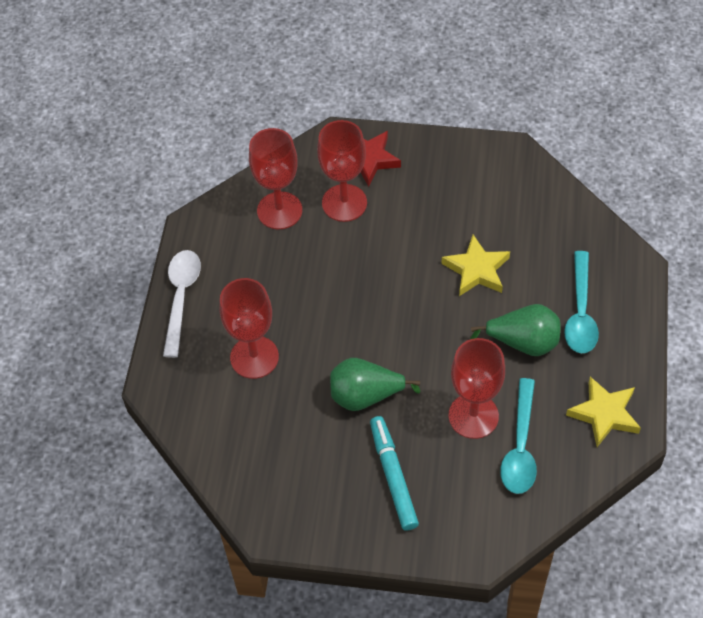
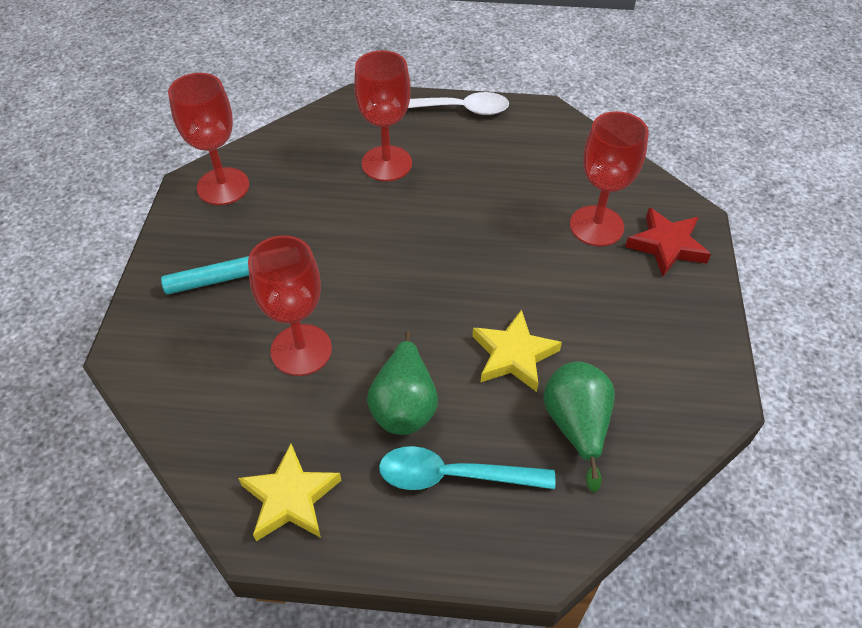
camera: 85 degrees right, 5 degrees down
(279, 210) = (575, 173): red goblet -> red goblet (223, 186)
(365, 396) = (335, 251): green pear -> green pear (576, 426)
(520, 446) = (254, 397): turquoise spoon -> none

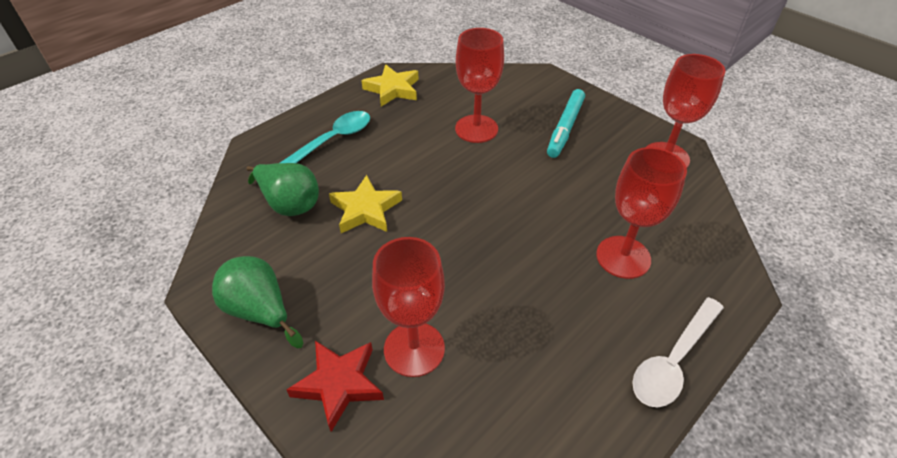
camera: 130 degrees right, 5 degrees down
(404, 404) = (393, 147): green pear -> green pear (260, 311)

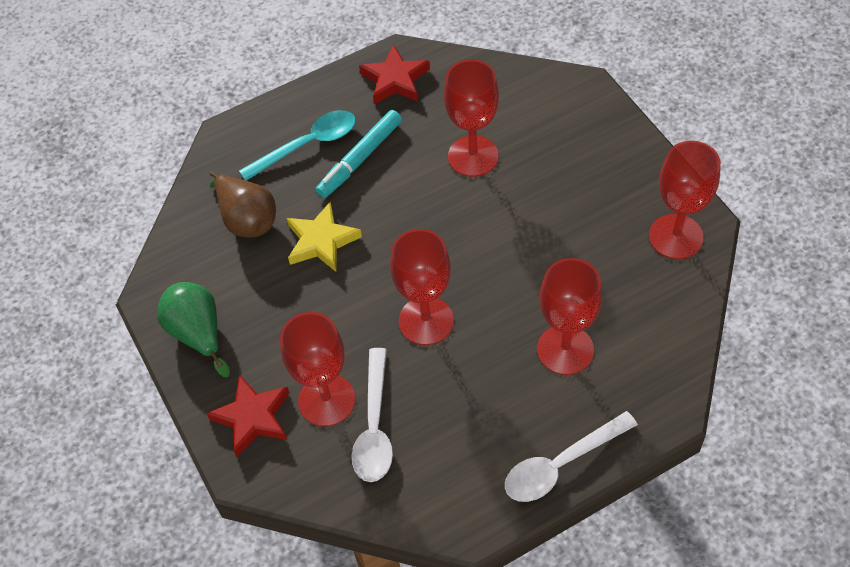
camera: 20 degrees right, 10 degrees up
(289, 204) = (247, 219): green pear -> brown pear
(393, 89) = (395, 80): yellow star -> red star
(473, 364) = (374, 426): none -> white spoon
(486, 257) = (426, 321): none -> red goblet
(565, 128) = (576, 174): turquoise marker -> turquoise marker (360, 159)

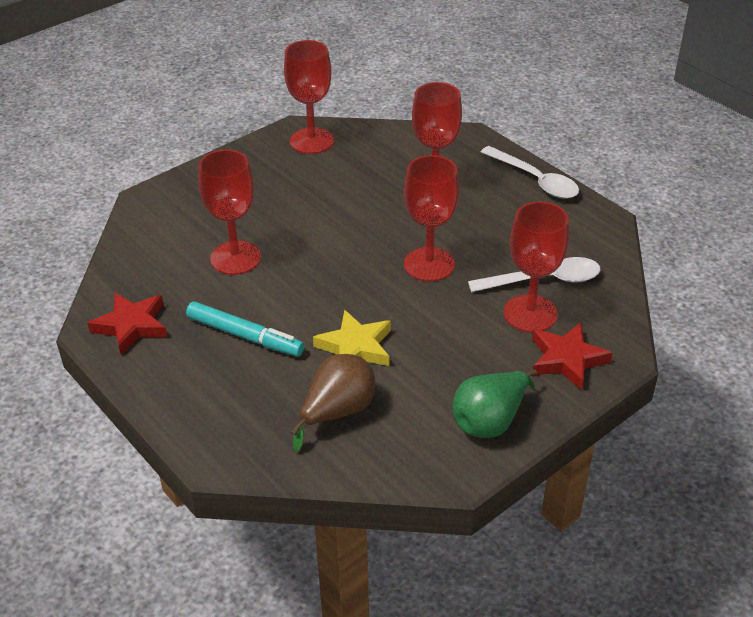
camera: 105 degrees left, 15 degrees down
(307, 145) = (228, 381): turquoise spoon -> none

